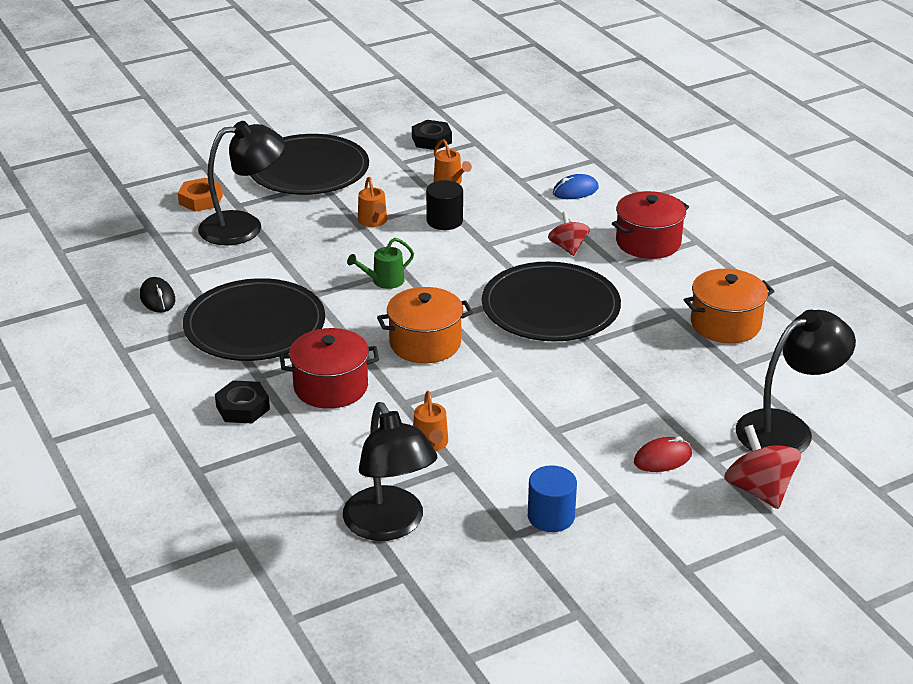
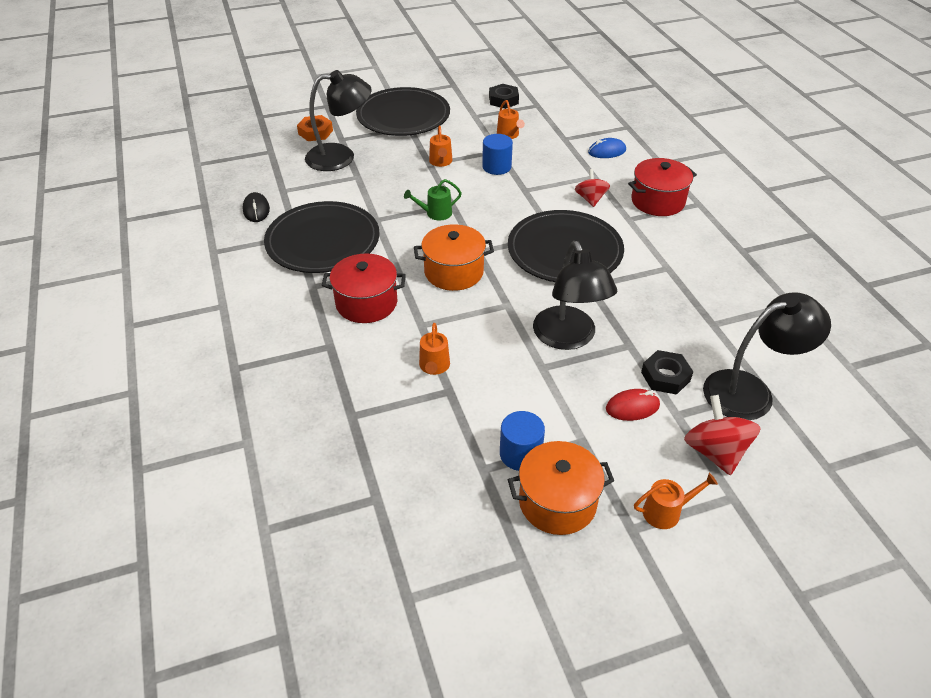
camera: 10 degrees right, 10 degrees up
(243, 408) = (290, 313): black nut -> black nut (665, 376)
(390, 526) = (377, 444): black lamp -> black lamp (568, 338)
(444, 221) = (496, 167): black cylinder -> blue cylinder
(717, 550) = (666, 512): none -> orange watering can
(725, 324) = (711, 282): orange pot -> orange pot (557, 502)

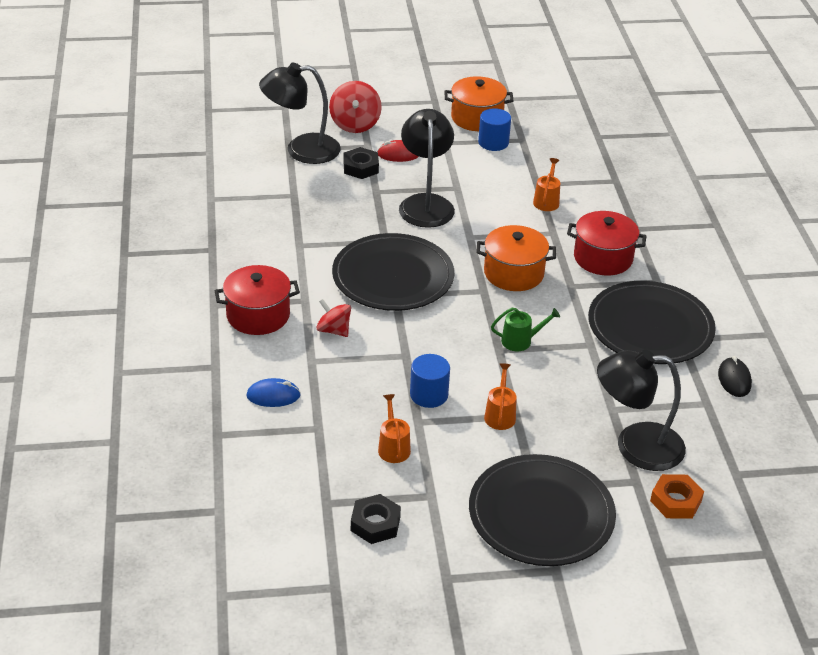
camera: 170 degrees left, 5 degrees down
(590, 199) = (334, 330): red spinning top -> red spinning top turned 120 degrees clockwise
(666, 512) = (408, 104): orange watering can -> none

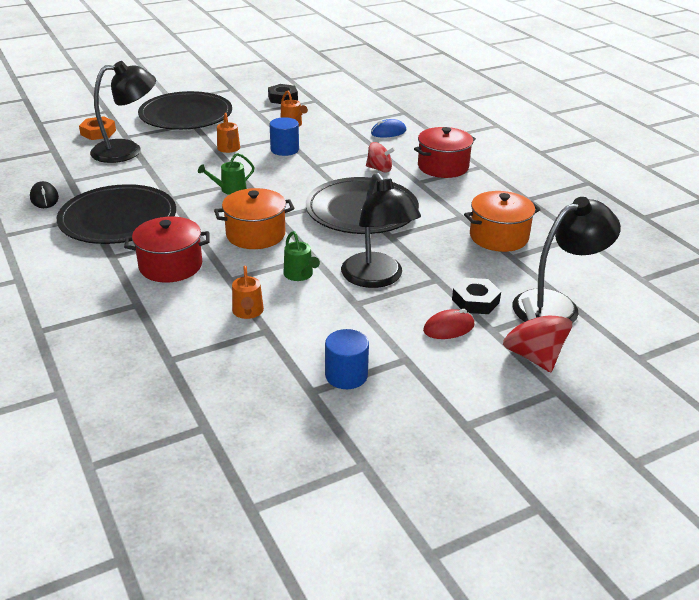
camera: 160 degrees right, 5 degrees down
(477, 118) = (389, 411): orange pot -> orange pot (498, 237)
(490, 222) = (300, 275): none -> green watering can

